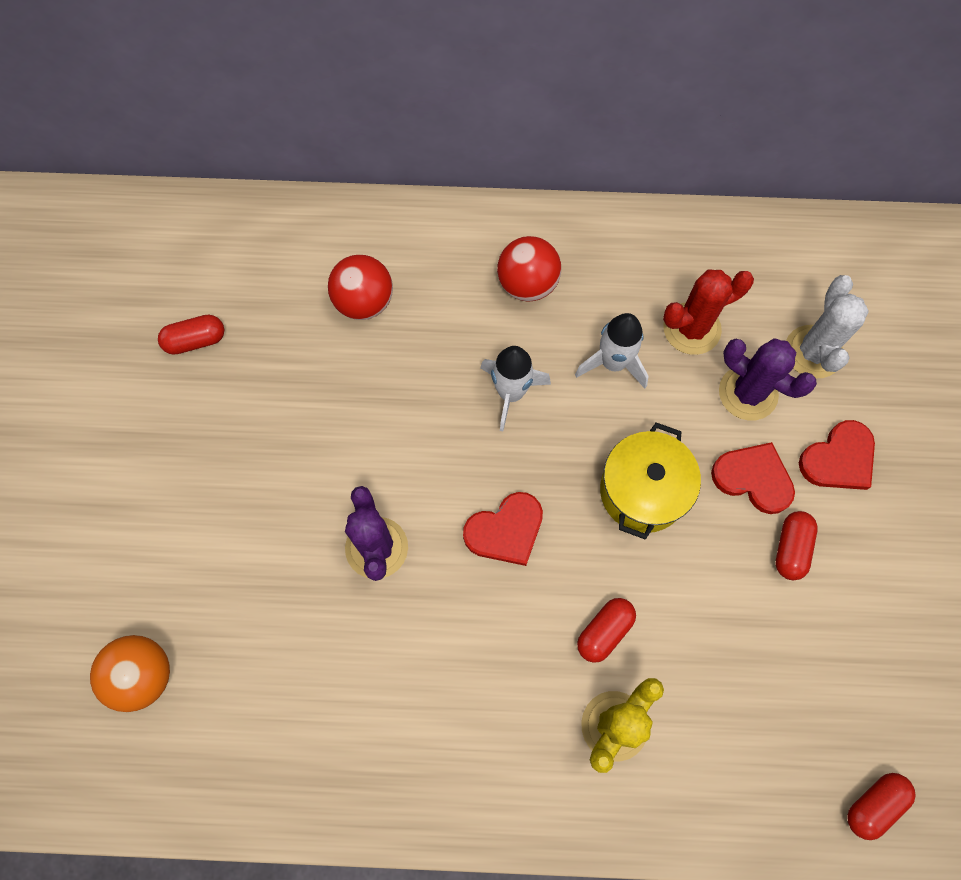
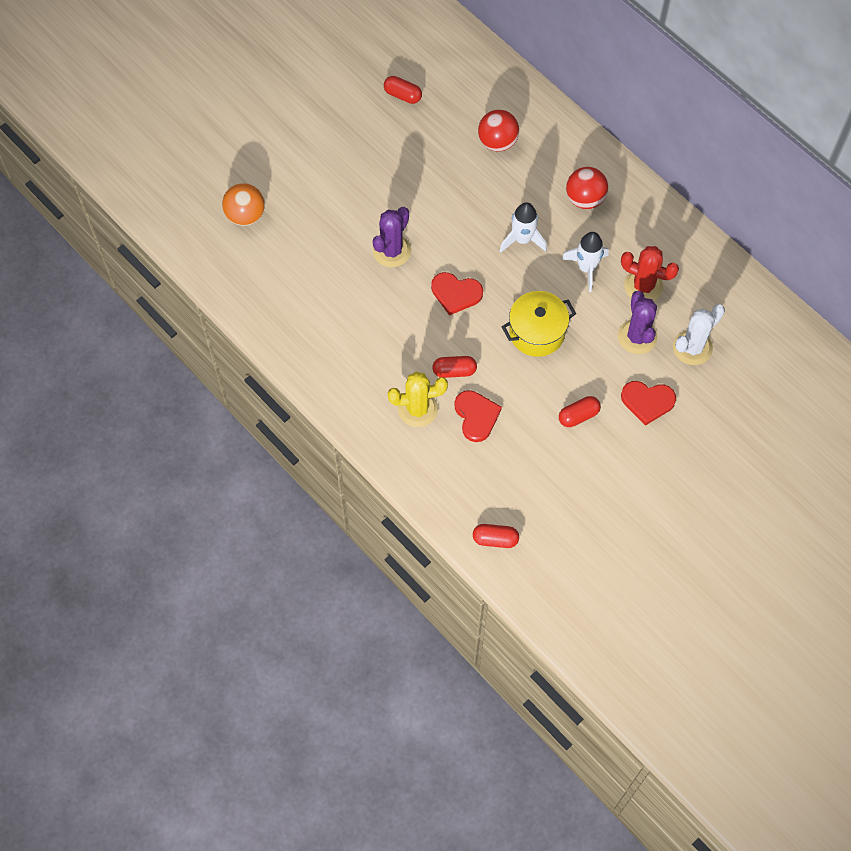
camera: 45 degrees right, 5 degrees down
(753, 478) = (596, 373): red heart -> red heart (476, 416)

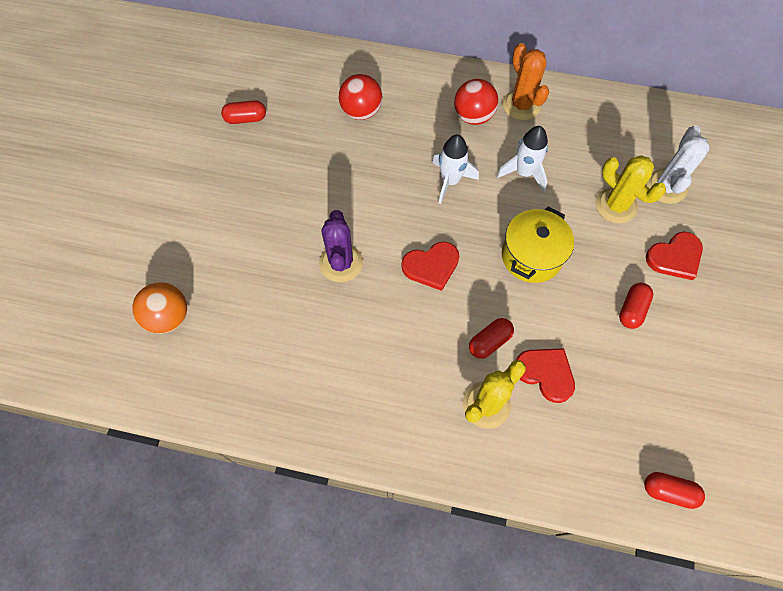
camera: 35 degrees left, 0 degrees up
(495, 539) = (668, 491): red capsule -> red capsule turned 45 degrees clockwise
(633, 213) = (521, 105): none -> orange cactus
(637, 337) = (616, 205): purple cactus -> yellow cactus
(643, 286) = (582, 159): red cactus -> none

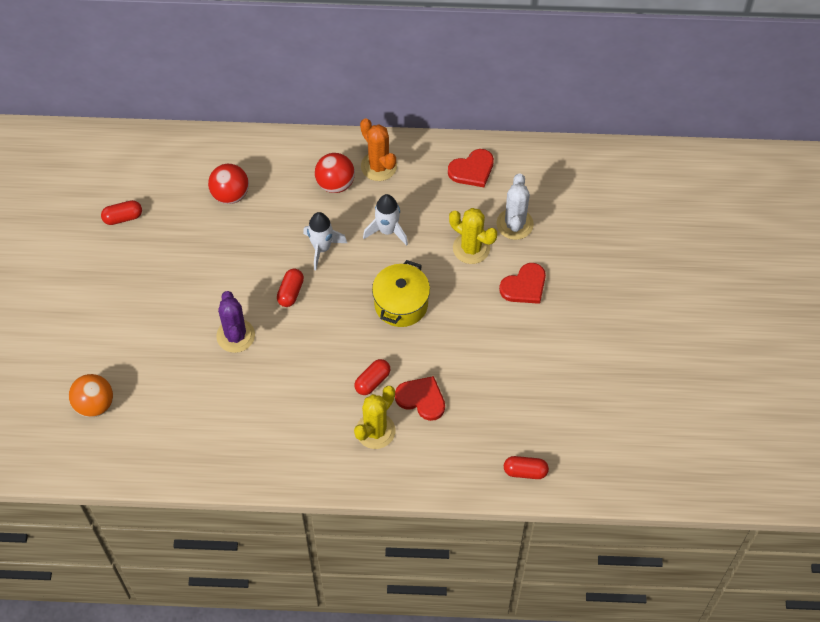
camera: 10 degrees left, 5 degrees down
(431, 266) = (315, 326): red heart -> red heart (472, 170)
(631, 309) = (489, 336): red capsule -> red capsule (290, 292)

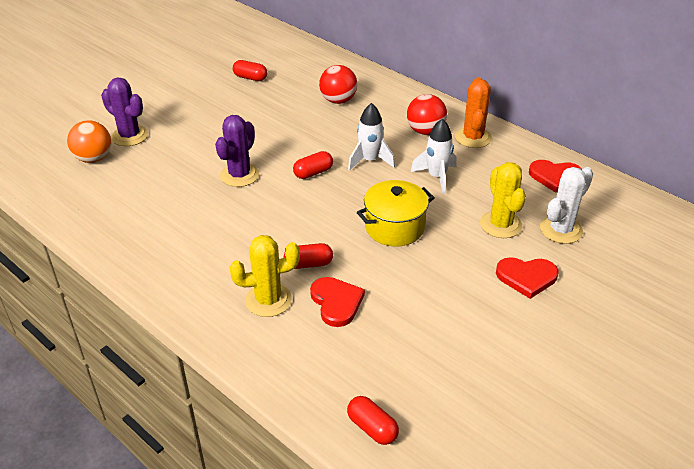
camera: 40 degrees right, 20 degrees down
(95, 360) = (129, 136): none -> purple cactus

